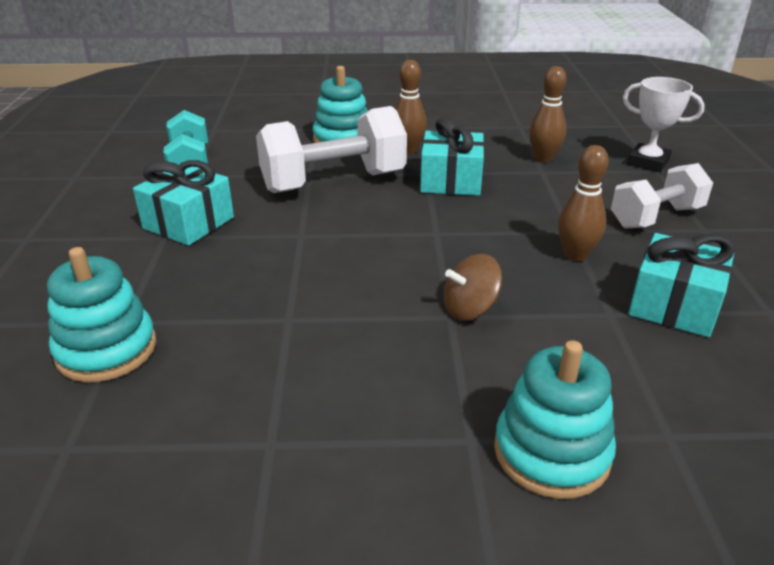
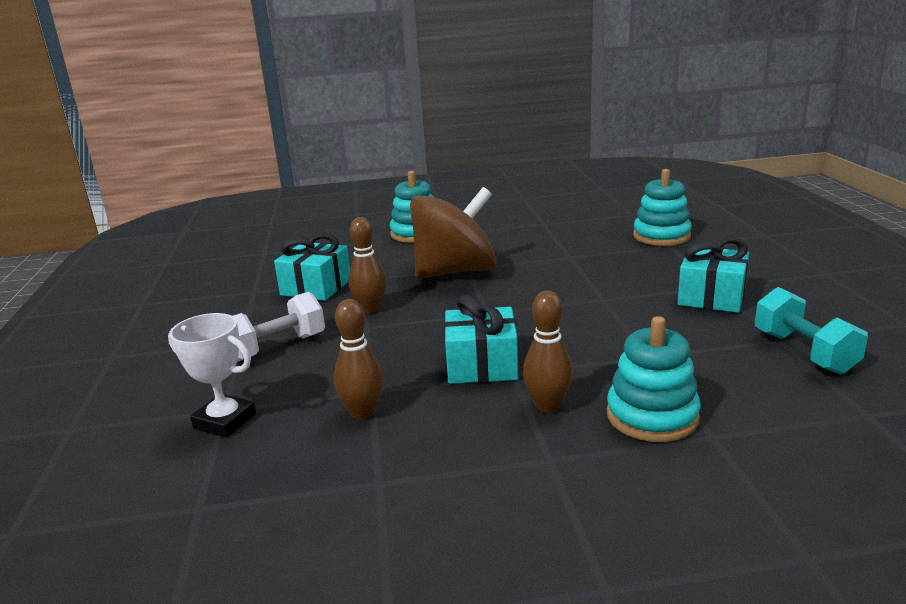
camera: 175 degrees right, 10 degrees down
(334, 182) = (613, 349): white dumbbell -> none
(470, 309) = (455, 272): brown spinning top -> brown spinning top, size x2.23

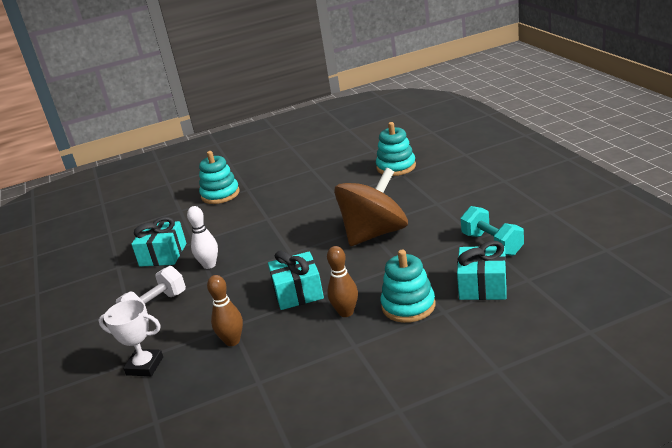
camera: 10 degrees left, 5 degrees up
(370, 309) = (209, 265): brown bowling pin -> white bowling pin
(455, 272) = (259, 223): brown spinning top -> brown spinning top (374, 234)
(711, 297) = (434, 213): turquoise gift -> turquoise gift (483, 286)

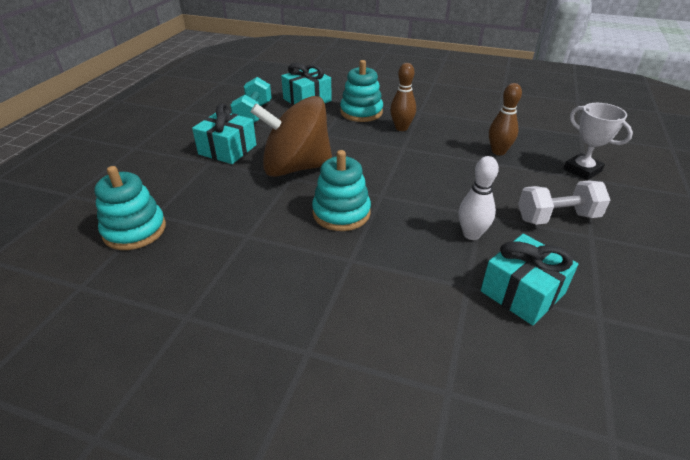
camera: 145 degrees left, 10 degrees up
(220, 194) = (355, 378): turquoise stacking toy -> turquoise stacking toy (341, 213)
(298, 292) = (416, 157): turquoise gift -> turquoise gift (227, 150)

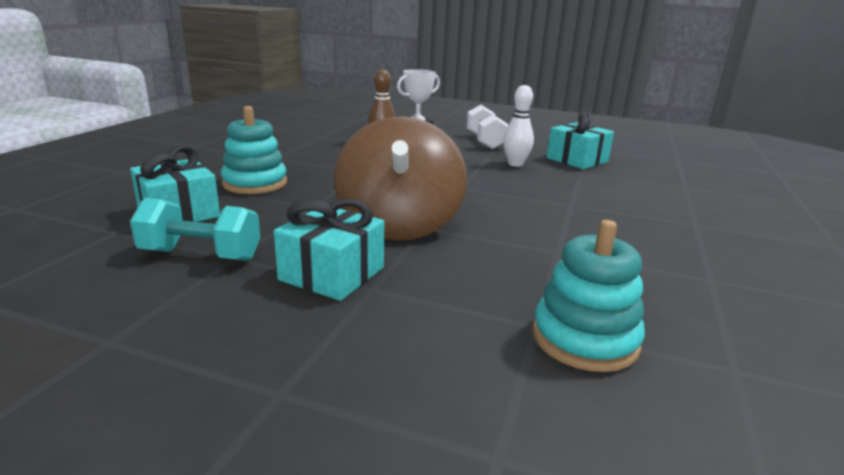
camera: 90 degrees left, 15 degrees down
(341, 213) = (497, 204): turquoise stacking toy -> none
(401, 128) = (314, 169): brown bowling pin -> none

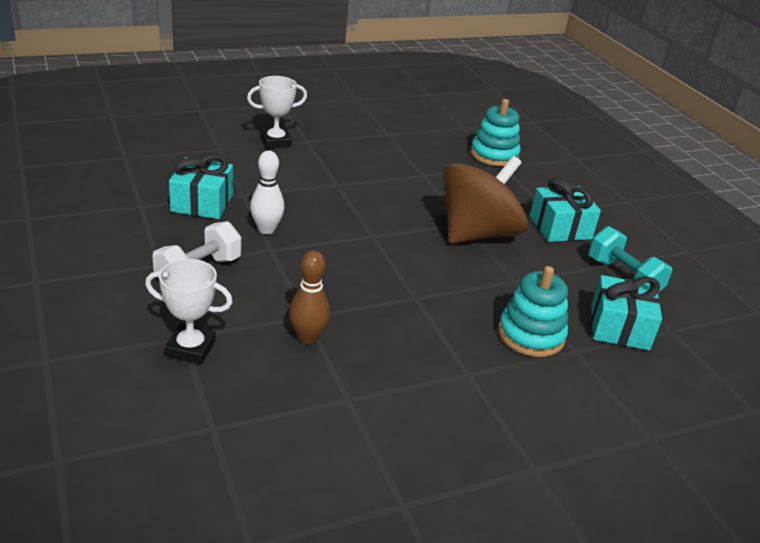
camera: 135 degrees left, 10 degrees up
(697, 210) = (275, 141): none -> white trophy

